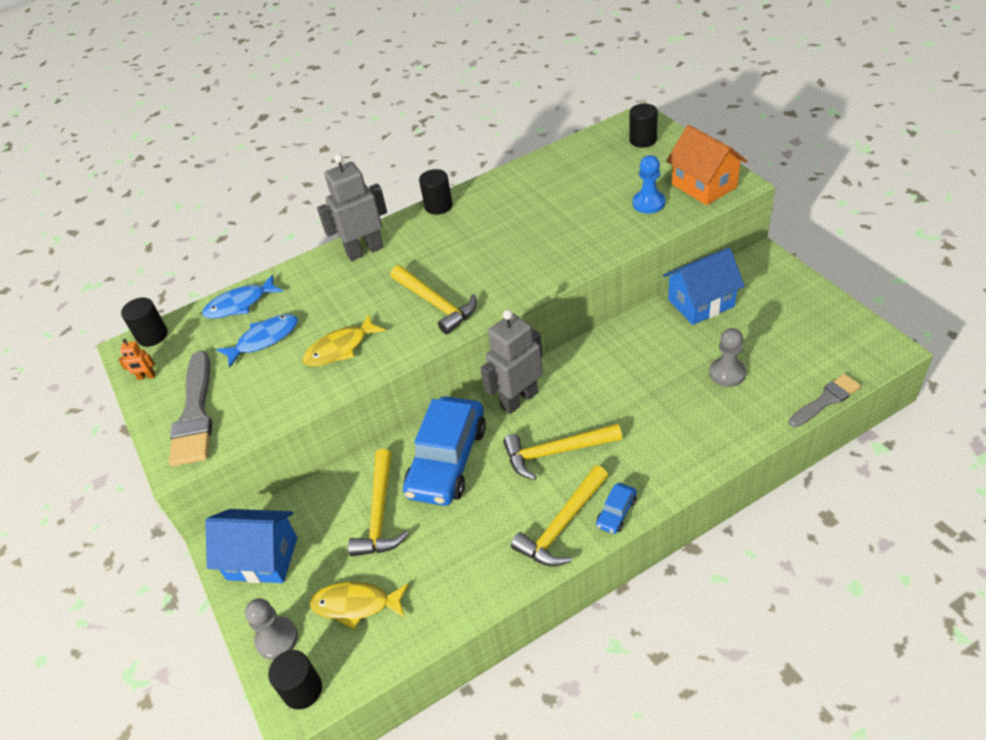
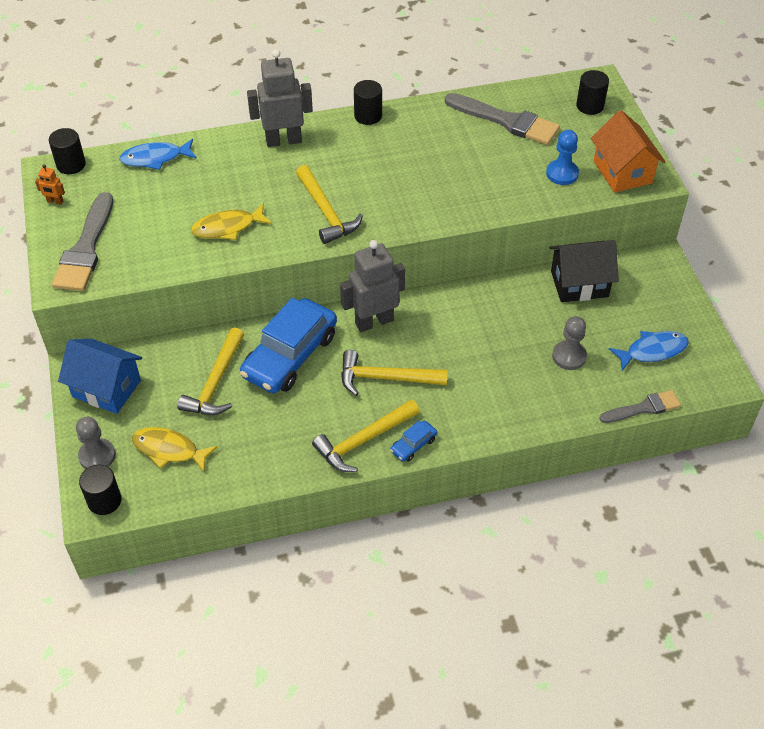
camera: 10 degrees right, 5 degrees up
(264, 339) = (165, 199): blue fish -> blue fish (652, 351)
(573, 174) = (506, 121): none -> grey brush
(701, 303) = (579, 284): blue house -> black house

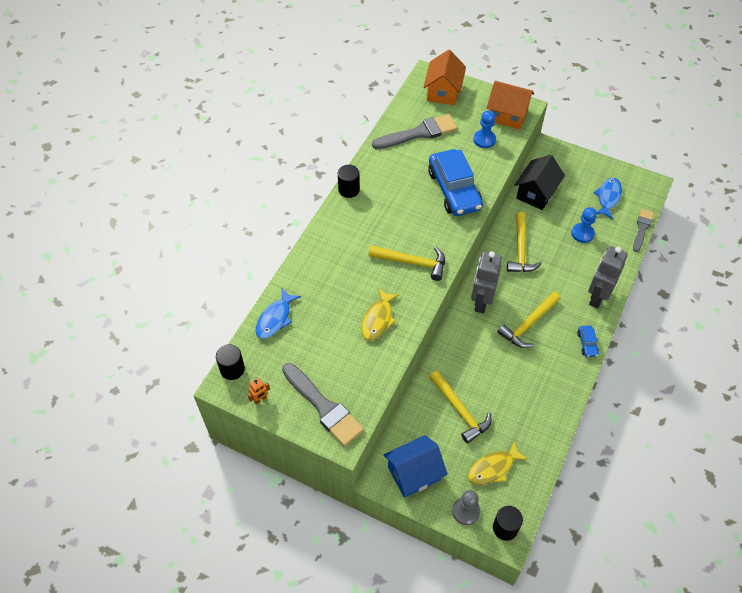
camera: 50 degrees left, 5 degrees up
(283, 140) = (328, 243): grey robot -> grey robot (597, 297)
(290, 355) = (471, 359): blue car -> blue car (454, 190)
(363, 441) = (565, 365): yellow hammer -> yellow hammer (521, 250)
(569, 356) = (582, 233): grey pawn -> blue pawn
(590, 106) = (443, 92): black cylinder -> orange house

